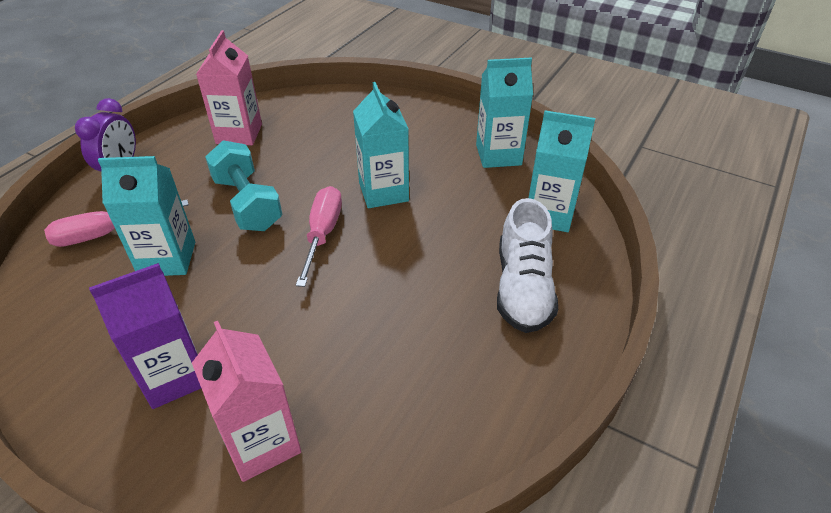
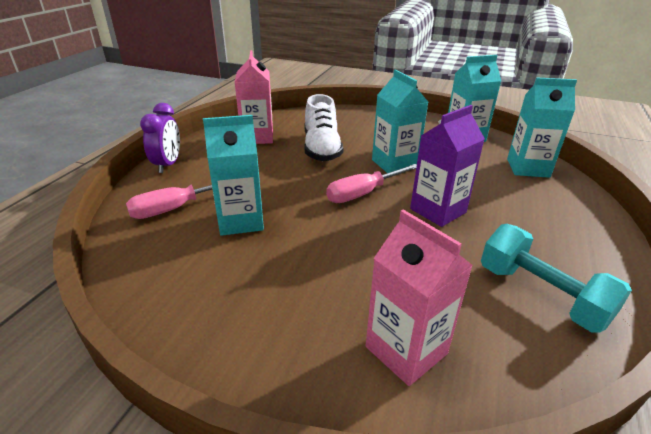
camera: 10 degrees left, 10 degrees down
(174, 376) = (293, 307): purple carton -> purple carton (438, 210)
(247, 203) = (289, 179): turquoise dumbbell -> turquoise dumbbell (541, 295)
(322, 234) = (363, 193): pink screwdriver -> pink screwdriver turned 120 degrees counterclockwise
(523, 288) = (544, 214): white shoe -> white shoe (321, 149)

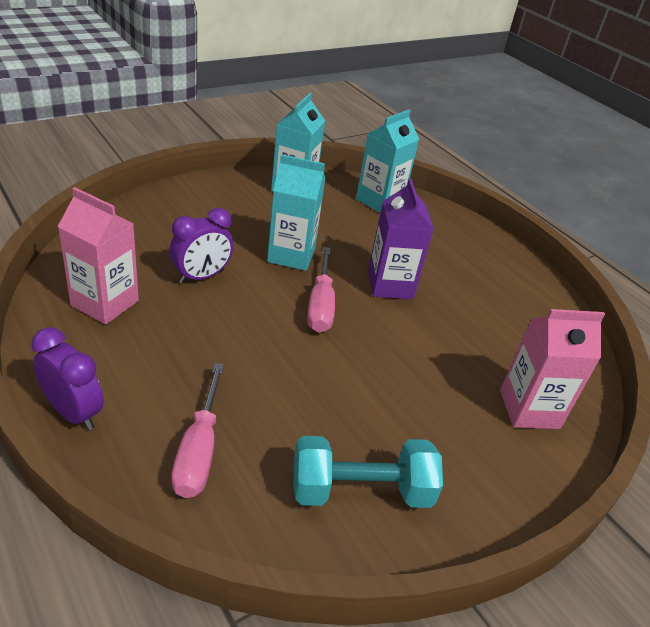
camera: 60 degrees left, 5 degrees up
(240, 221) = (281, 410): turquoise carton -> none
(321, 149) = (201, 276): white shoe -> purple clock
(541, 295) = (523, 313): turquoise dumbbell -> turquoise dumbbell (361, 491)

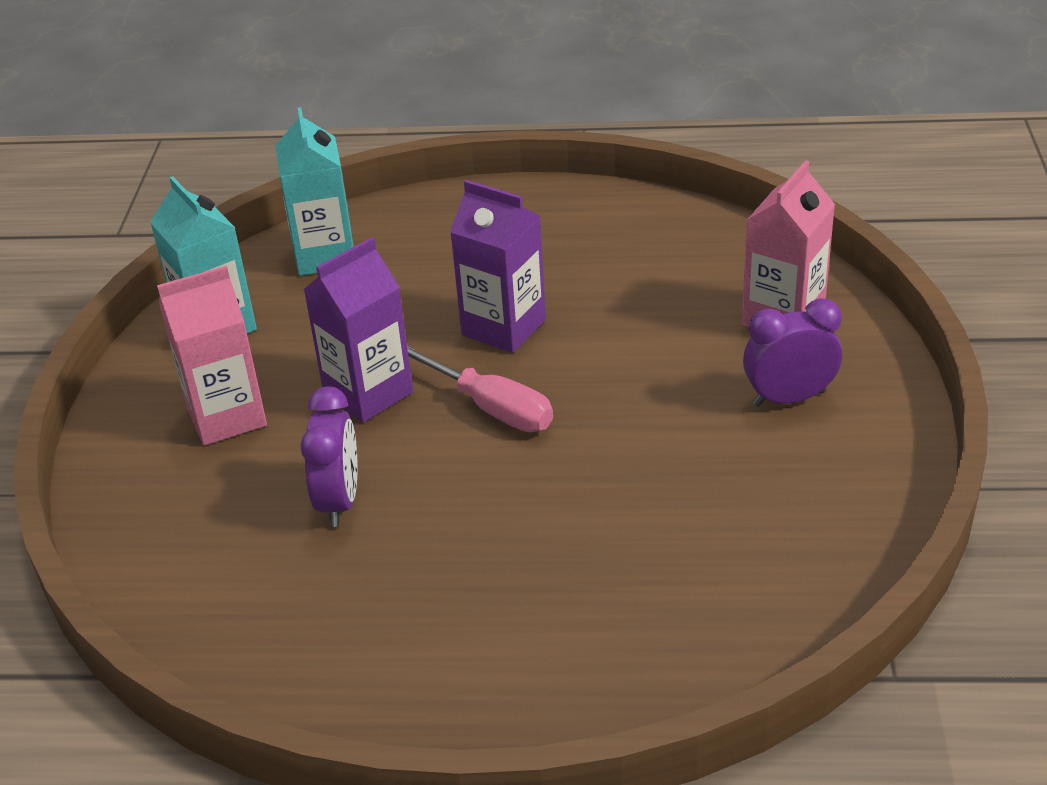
camera: 45 degrees left, 0 degrees up
(73, 413) = (512, 718): purple clock -> purple clock (789, 398)
(105, 303) = (315, 623): pink carton -> pink carton (226, 416)
(199, 450) = (657, 617): pink screwdriver -> none
(291, 255) = (368, 393): turquoise carton -> purple carton
(361, 491) = (803, 503): turquoise dumbbell -> none

